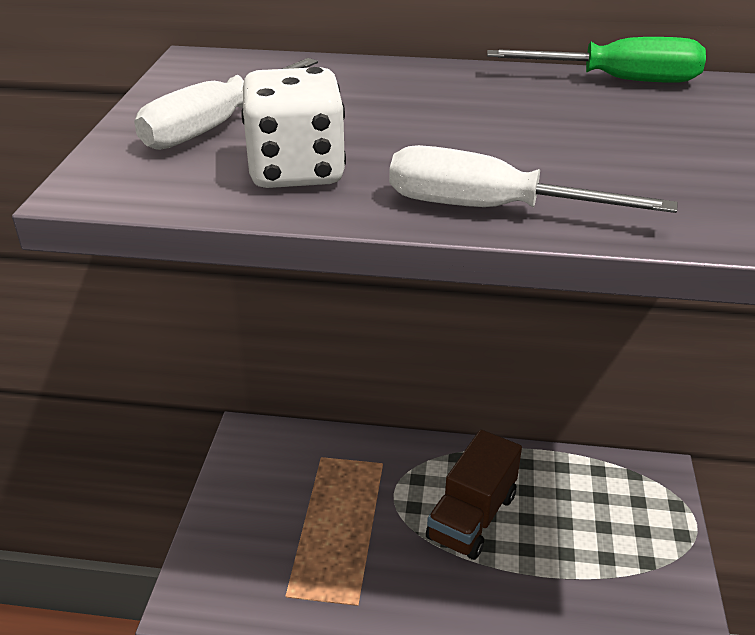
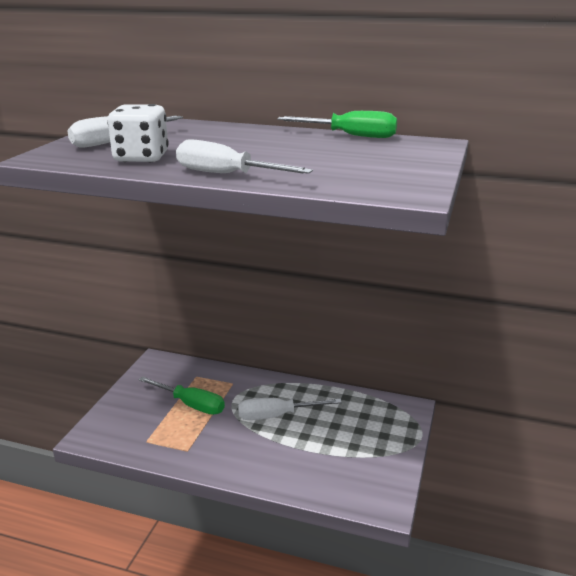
camera: 10 degrees right, 10 degrees down
(332, 513) = (191, 405): none -> green screwdriver
(472, 517) = (276, 416): brown truck -> white screwdriver

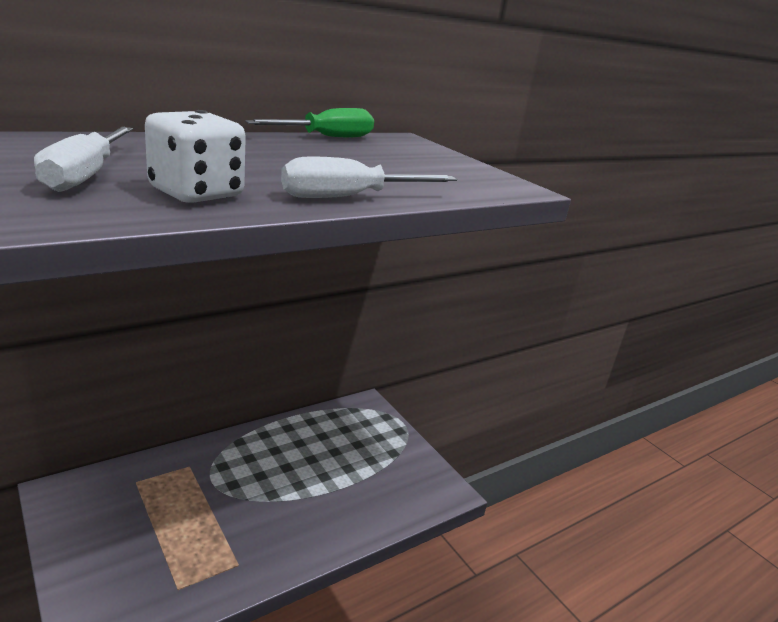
camera: 55 degrees left, 0 degrees up
(191, 405) = (174, 515): green screwdriver -> none
(276, 416) = (277, 473): white screwdriver -> none

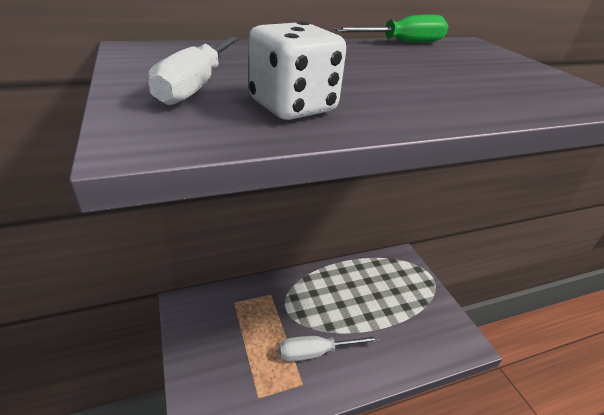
camera: 15 degrees right, 10 degrees up
(349, 197) = (440, 112): white screwdriver -> white screwdriver (316, 352)

